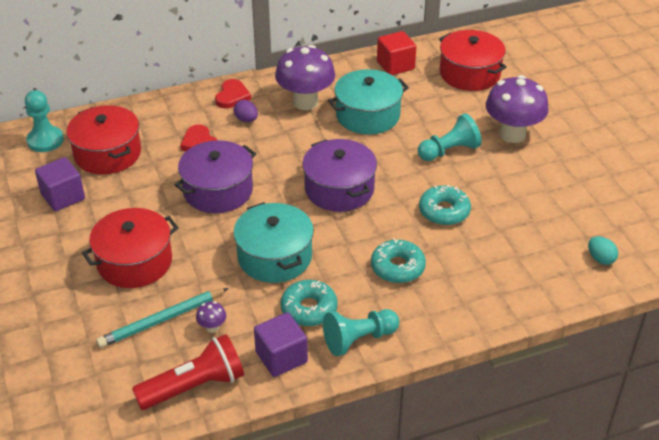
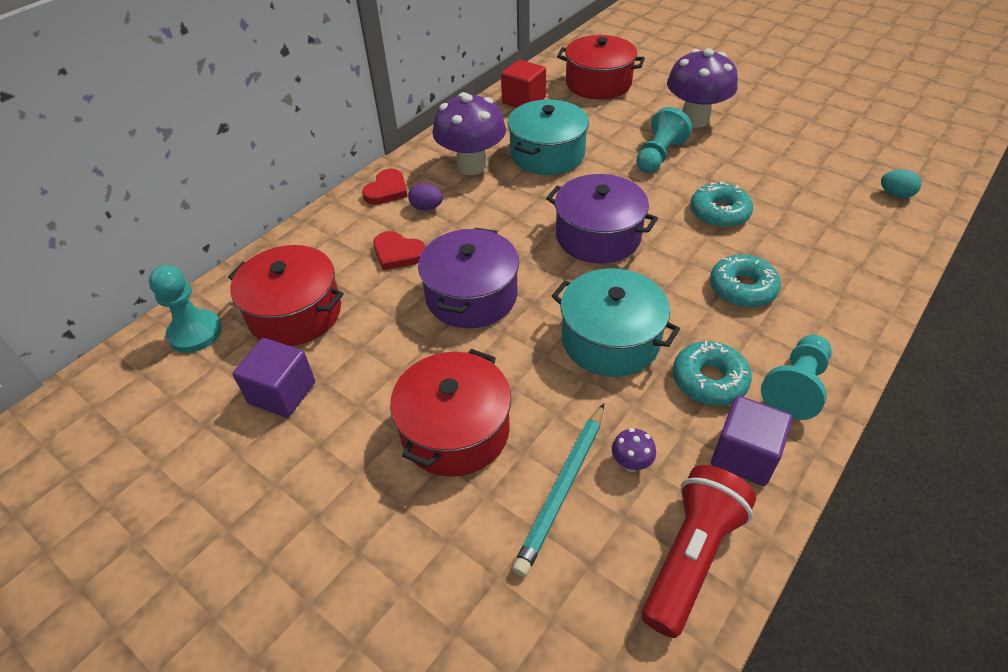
camera: 30 degrees left, 5 degrees up
(232, 96) = (387, 190): red heart -> red heart turned 45 degrees clockwise

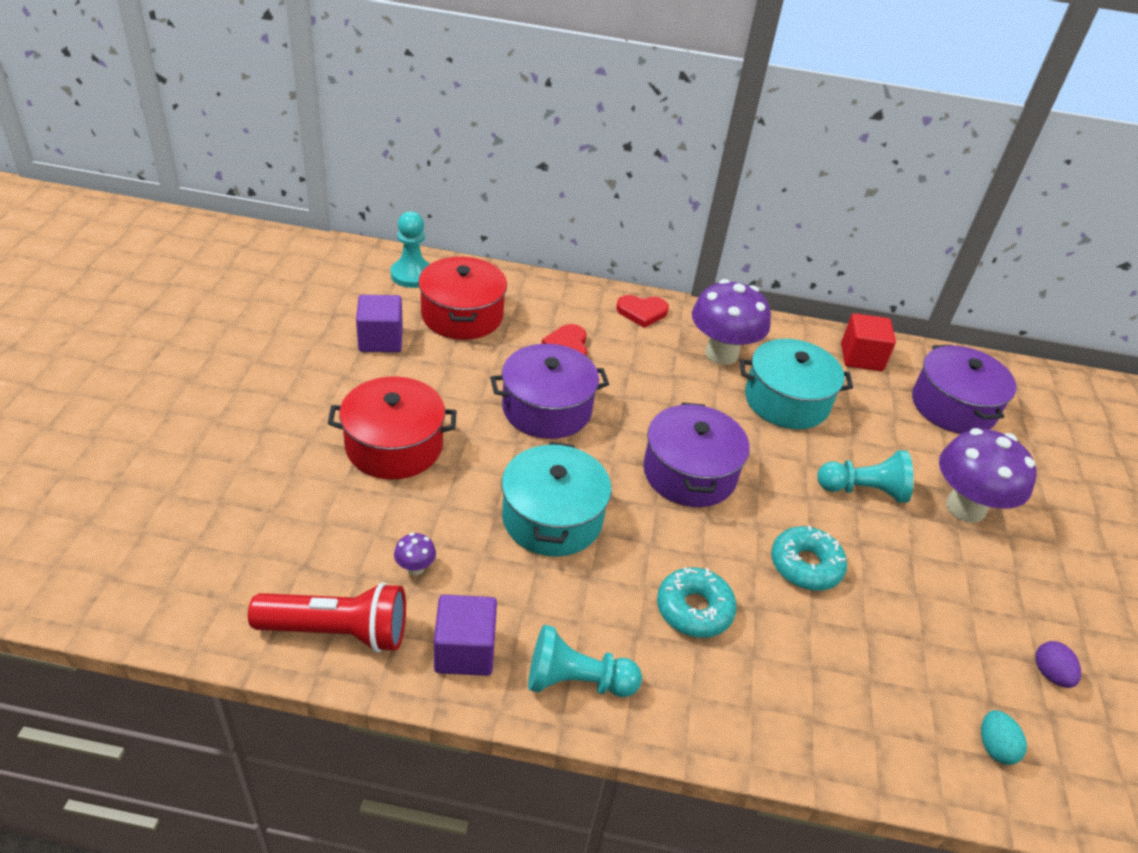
camera: 55 degrees right, 5 degrees down
(426, 207) = (638, 344): purple egg -> purple egg (1050, 674)
(562, 489) = (367, 529): turquoise pencil -> none
(598, 83) = (953, 406): red pot -> purple pot
(709, 380) = (544, 605): turquoise donut -> none

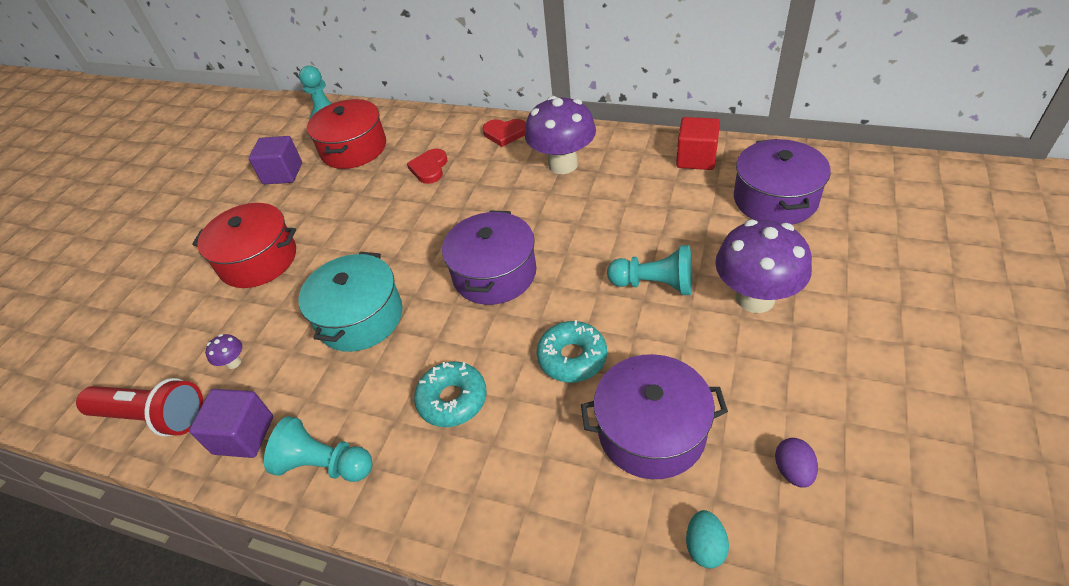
camera: 20 degrees right, 5 degrees up
(547, 409) = (392, 222): purple pot -> purple pot (651, 431)
(786, 401) = (608, 203): turquoise pot -> none

